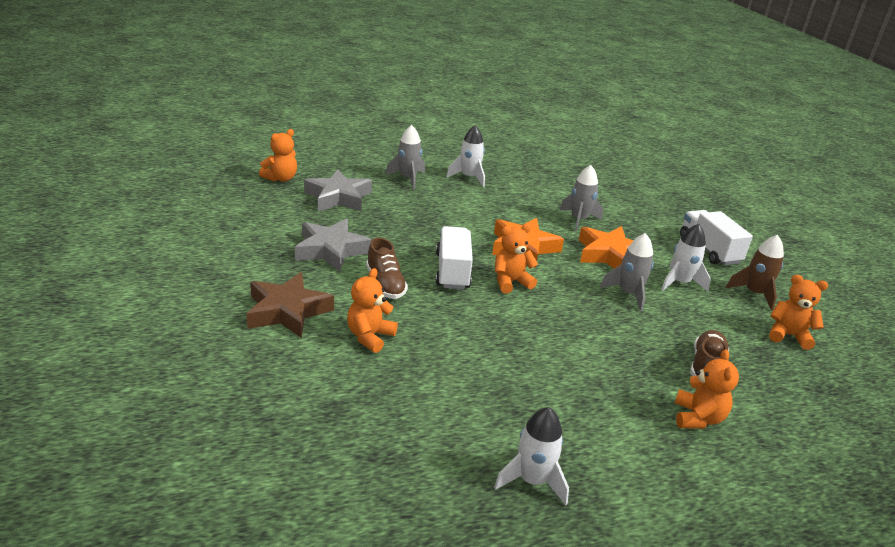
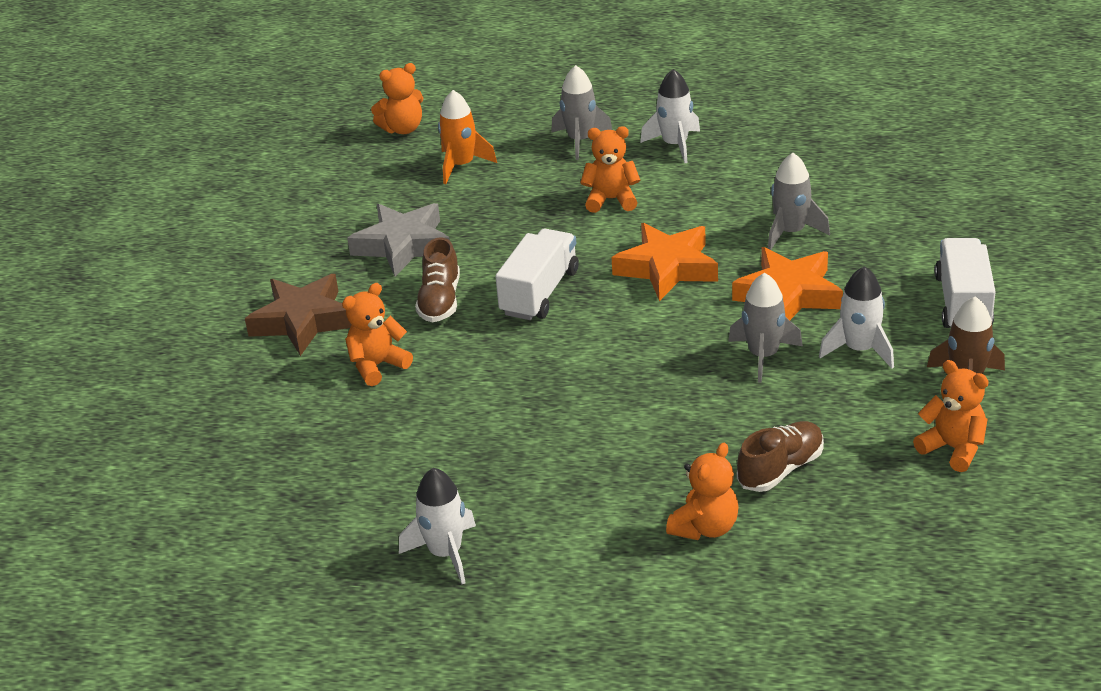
camera: 30 degrees right, 5 degrees up
(338, 197) = (461, 165): grey star -> orange rocket
(511, 282) = (607, 318): orange teddy bear -> orange teddy bear (611, 200)

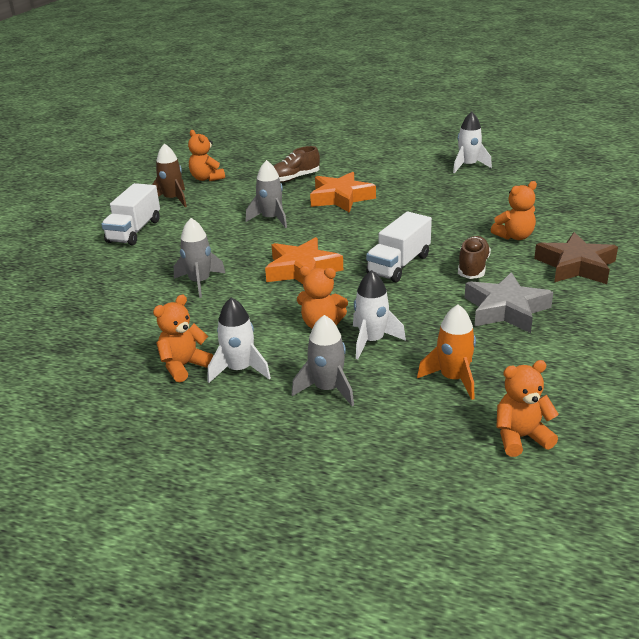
camera: 170 degrees left, 5 degrees down
(705, 527) = (341, 165): orange teddy bear -> orange teddy bear (184, 366)
(788, 294) = (232, 246): orange star -> orange star (341, 198)
(859, 349) = (215, 217): white rocket -> white rocket (372, 341)

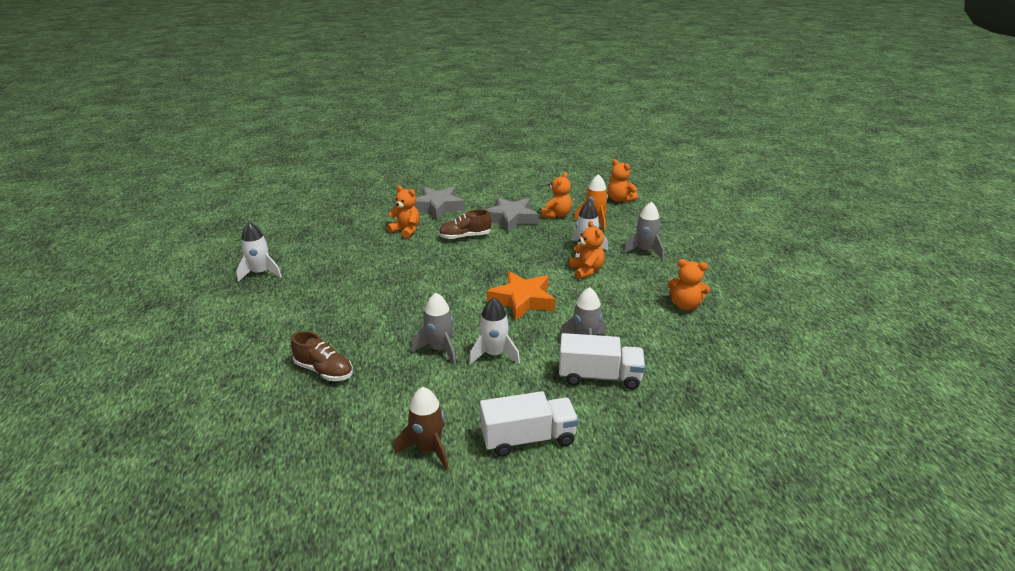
camera: 120 degrees left, 0 degrees up
(206, 178) = (347, 448): orange teddy bear -> orange teddy bear (556, 215)
(239, 370) = (663, 283): white rocket -> white rocket (494, 354)
(341, 198) = (368, 323): orange star -> none
(399, 265) = (482, 263): white truck -> white truck (599, 376)
(576, 266) = (438, 207): brown star -> grey star

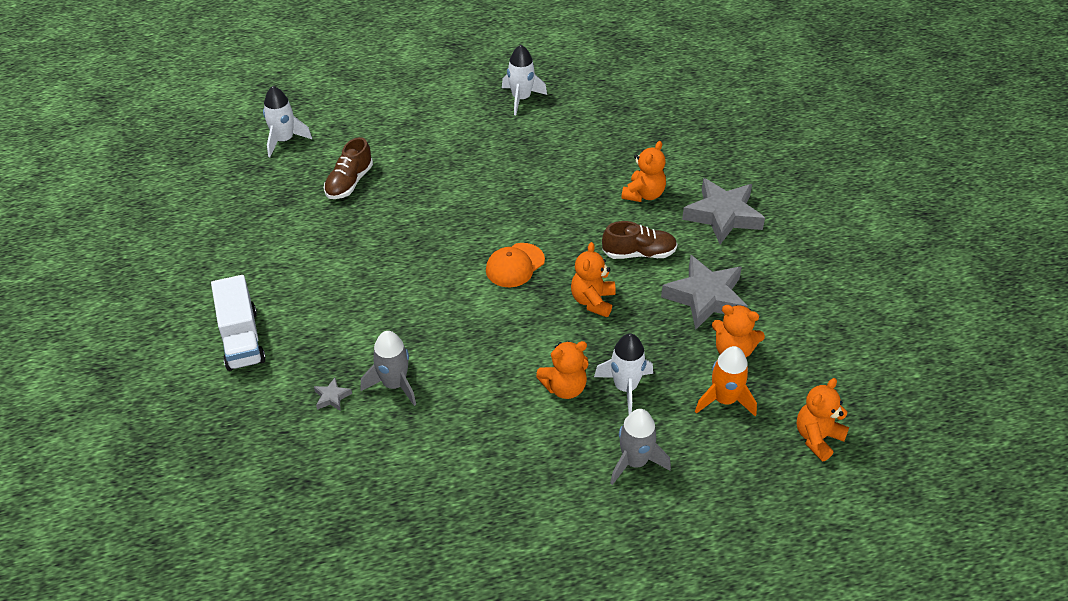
camera: 85 degrees right, 15 degrees up
(428, 449) = (236, 270): brown rocket -> none
(439, 349) = (383, 259): grey rocket -> none
(464, 284) = (515, 265): none -> orange cap
(465, 237) = (639, 253): brown shoe -> brown shoe turned 105 degrees clockwise
(494, 354) = (373, 304): white rocket -> white rocket (284, 140)
(522, 300) = (483, 322): orange star -> none
(599, 376) = (332, 397): white truck -> grey star
(685, 305) = (484, 499): orange teddy bear -> orange teddy bear (593, 301)

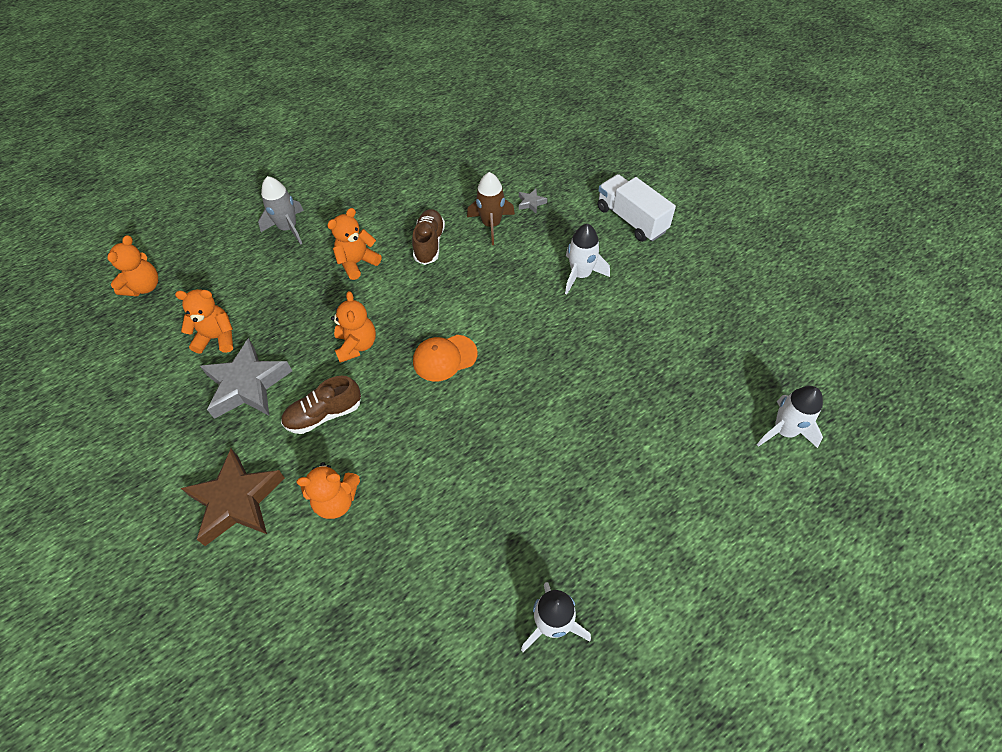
camera: 160 degrees right, 10 degrees up
(349, 182) = (667, 398): brown shoe -> brown shoe (429, 244)
(394, 384) = (491, 224): grey rocket -> brown rocket
(515, 265) = (444, 358): orange cap -> orange cap turned 135 degrees counterclockwise
(625, 387) = (307, 278): white rocket -> white rocket (580, 275)
(644, 194) = (336, 500): orange teddy bear -> orange teddy bear turned 105 degrees counterclockwise
(723, 215) = (237, 501): grey star -> brown star
(724, 400) = (222, 293): orange rocket -> none

